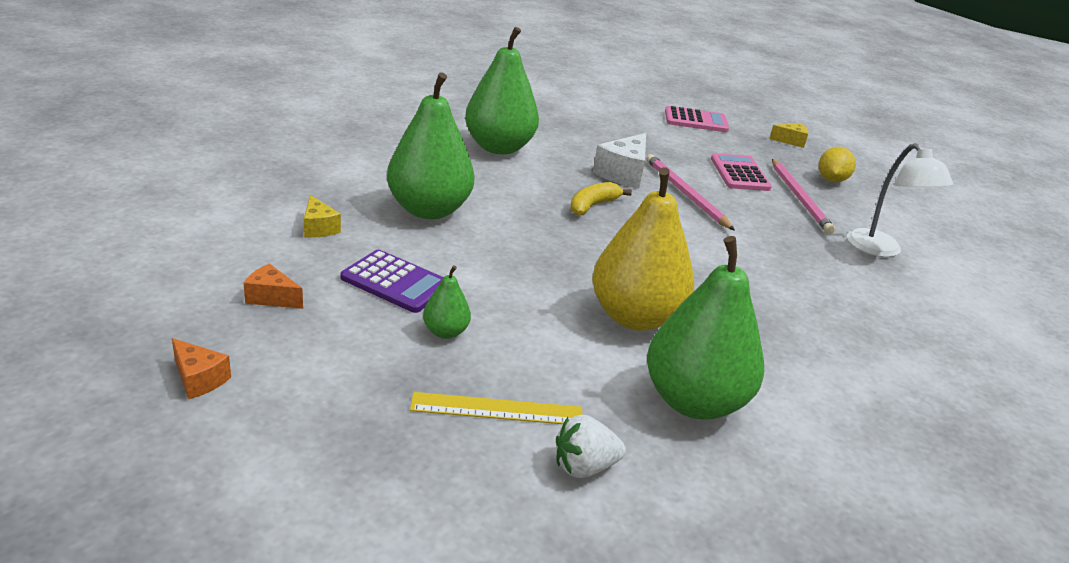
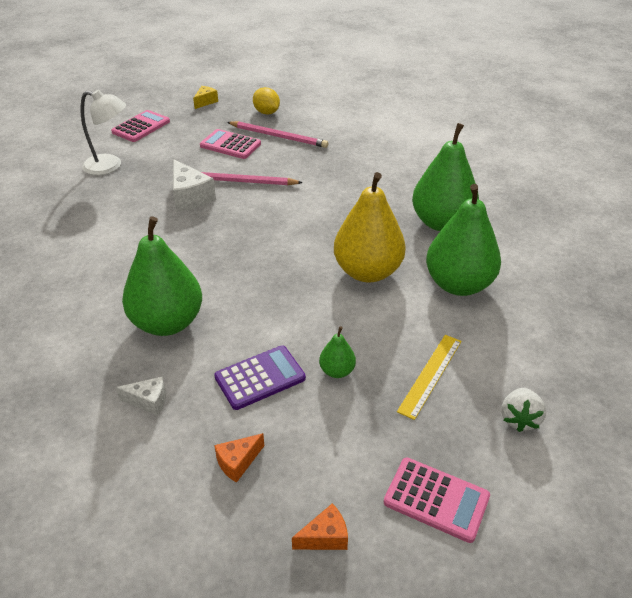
camera: 55 degrees left, 10 degrees up
(292, 457) = (436, 499): none -> pink calculator
(319, 228) = (148, 401): yellow cheese -> white cheese
(499, 148) = (97, 245): green pear -> green pear (441, 222)
(584, 467) = (496, 356): white strawberry -> white strawberry (519, 419)
(592, 206) = (223, 232): yellow banana -> none
(881, 250) = (355, 137): white lamp -> white lamp (110, 166)

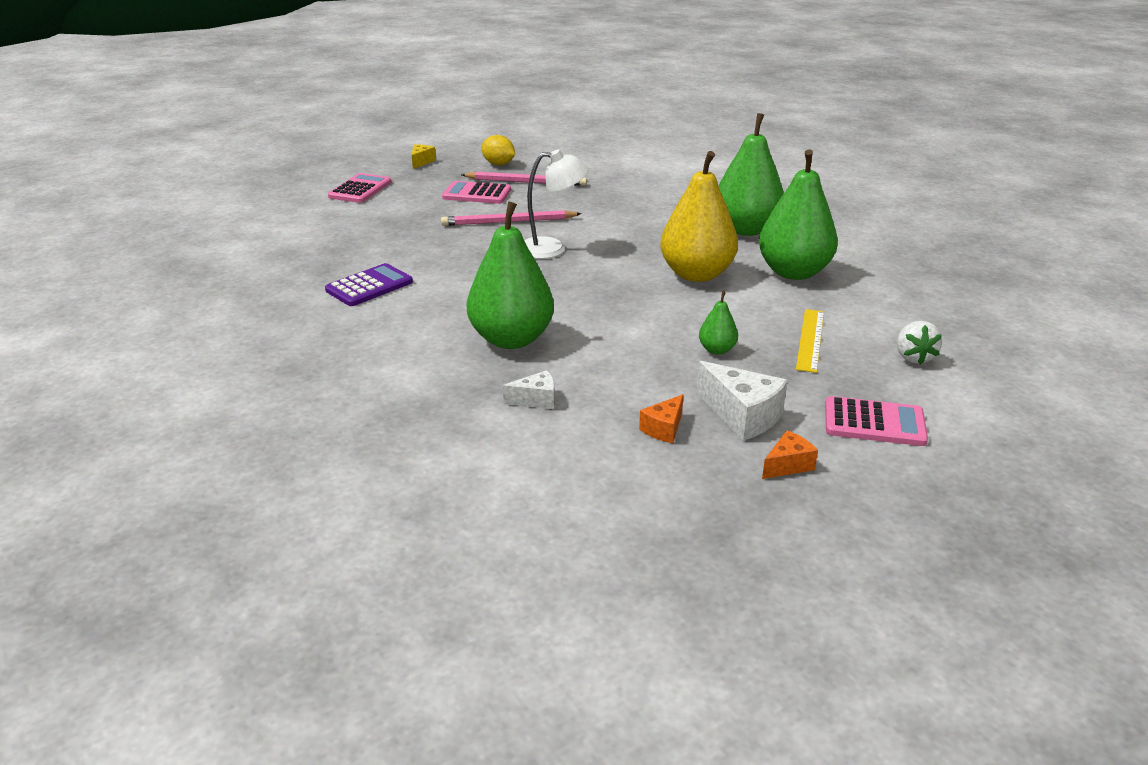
camera: 15 degrees left, 10 degrees down
(110, 166) = (348, 225): white lamp -> white lamp (552, 248)
(190, 197) = (462, 240): white cheese -> white cheese (742, 416)
(260, 377) = (641, 366): purple calculator -> purple calculator (369, 286)

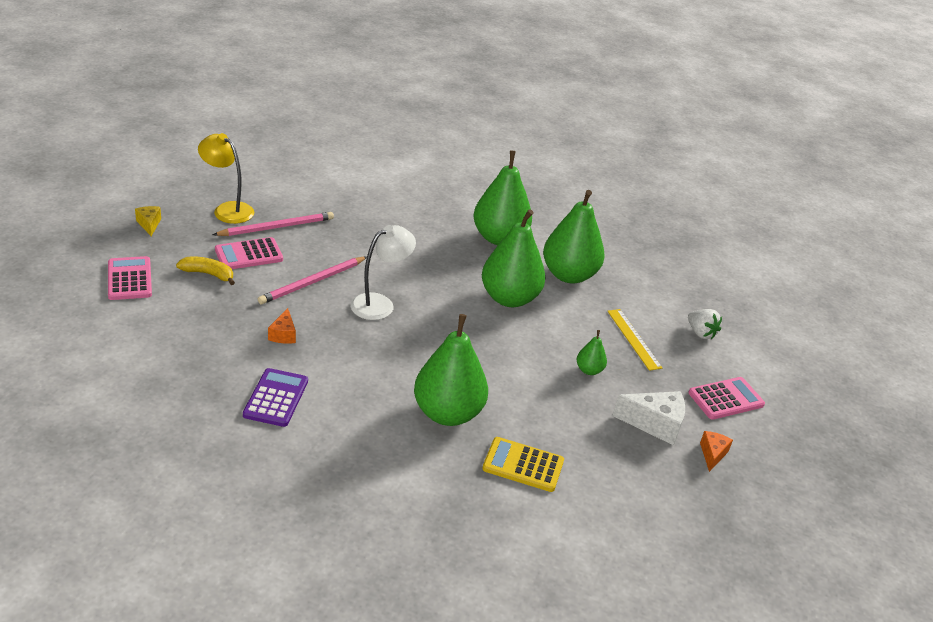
camera: 40 degrees left, 5 degrees up
(426, 199) = (208, 274): none -> yellow banana
(498, 164) = (227, 209): yellow lemon -> yellow lamp
(536, 400) = (523, 465): white cheese -> yellow calculator
(664, 429) = (622, 455): orange cheese -> orange cheese (283, 334)
(696, 274) = (509, 298): yellow pear -> green pear

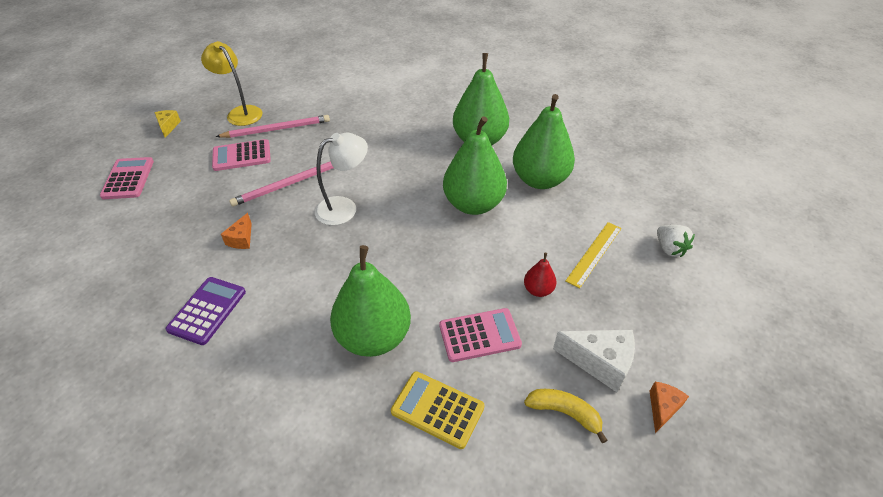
camera: 15 degrees right, 10 degrees up
(208, 274) = (198, 175): yellow banana -> yellow banana (564, 413)
(589, 370) = (538, 290): green pear -> red pear
(633, 339) = (594, 253): yellow ruler -> yellow ruler turned 45 degrees clockwise
(725, 399) = (688, 333): pink calculator -> pink calculator (479, 335)

